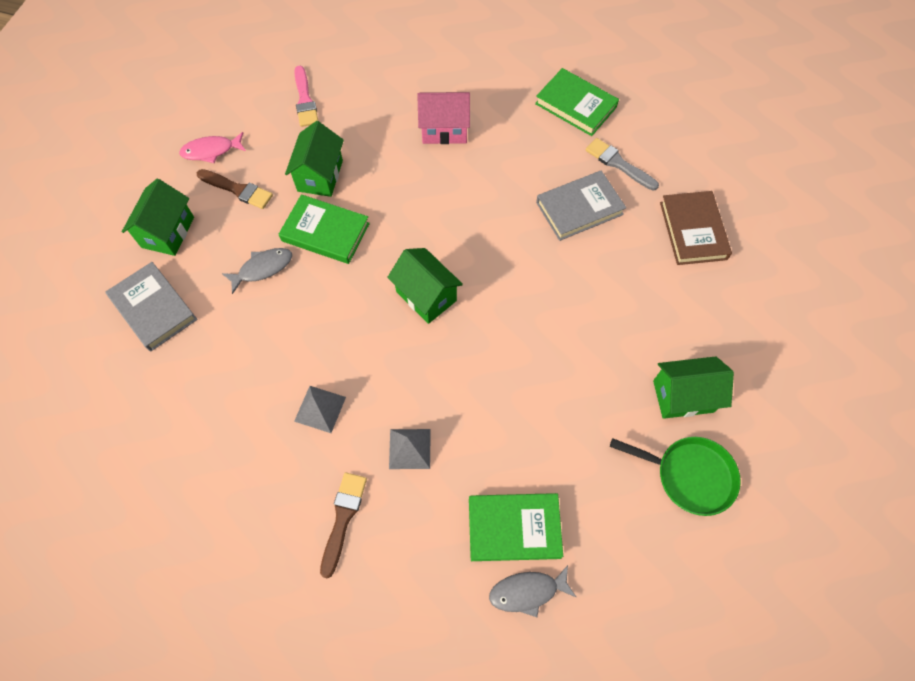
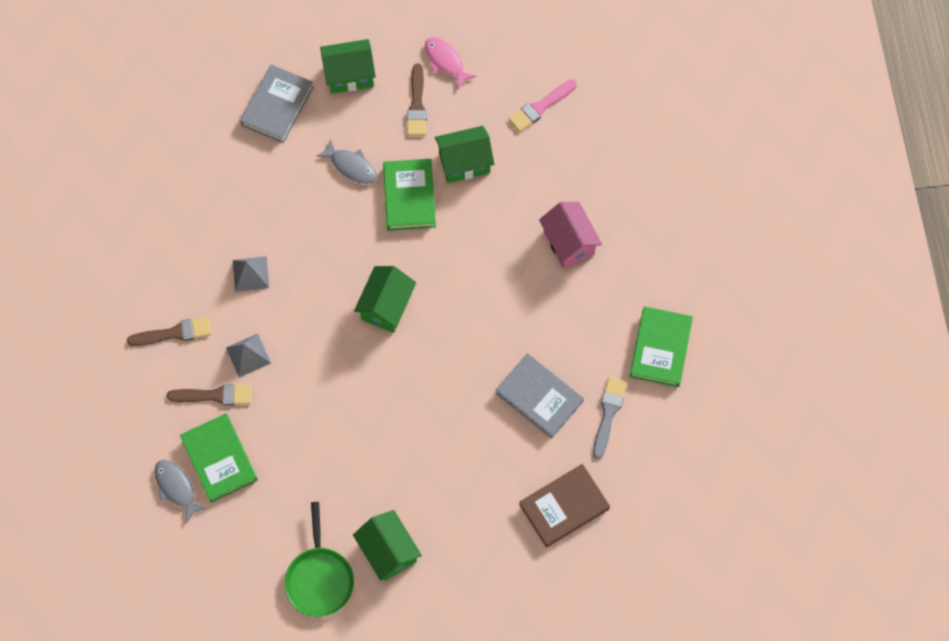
camera: 65 degrees right, 5 degrees up
(438, 503) = (215, 395): none -> brown brush

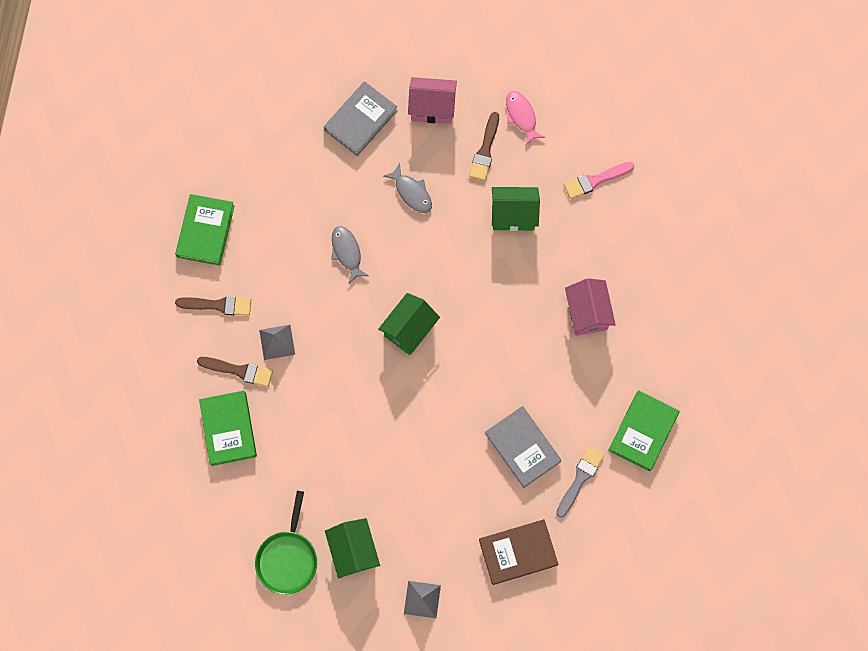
camera: 15 degrees right, 5 degrees up
(176, 488) = (185, 445): grey fish -> grey fish (347, 252)
(250, 274) = (298, 268): grey pyramid -> grey pyramid (422, 599)
(350, 75) = (432, 108): green house -> pink house
(409, 196) = (456, 234): green book -> green book (206, 231)

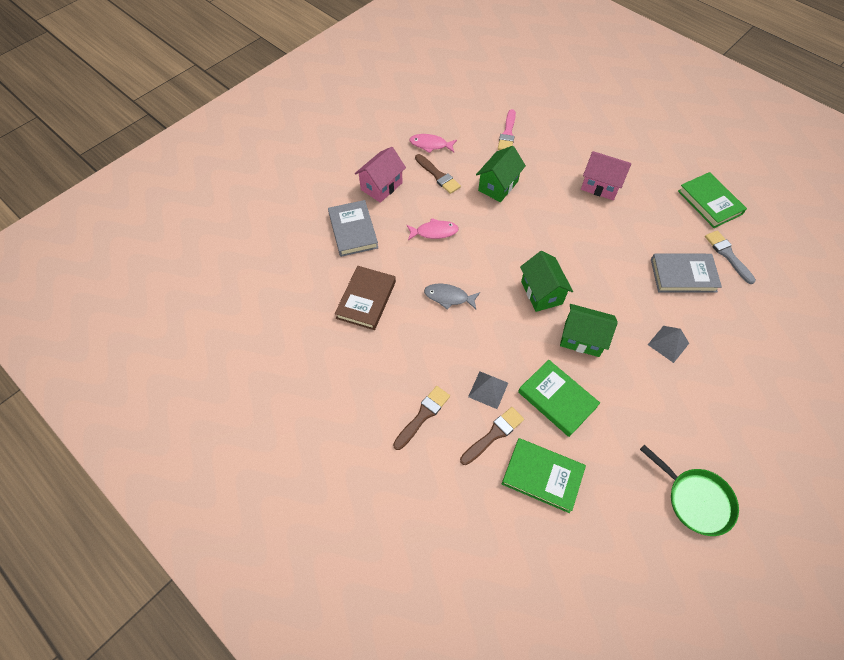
camera: 55 degrees left, 15 degrees down
(206, 231) = (351, 385): green book -> green book (557, 399)
(353, 550) = (713, 440): green house -> green house (582, 338)
(411, 192) = (434, 232): grey fish -> pink fish
(422, 599) = (783, 414): grey pyramid -> grey pyramid (668, 344)
(518, 552) = (770, 324): brown book -> brown book (366, 300)

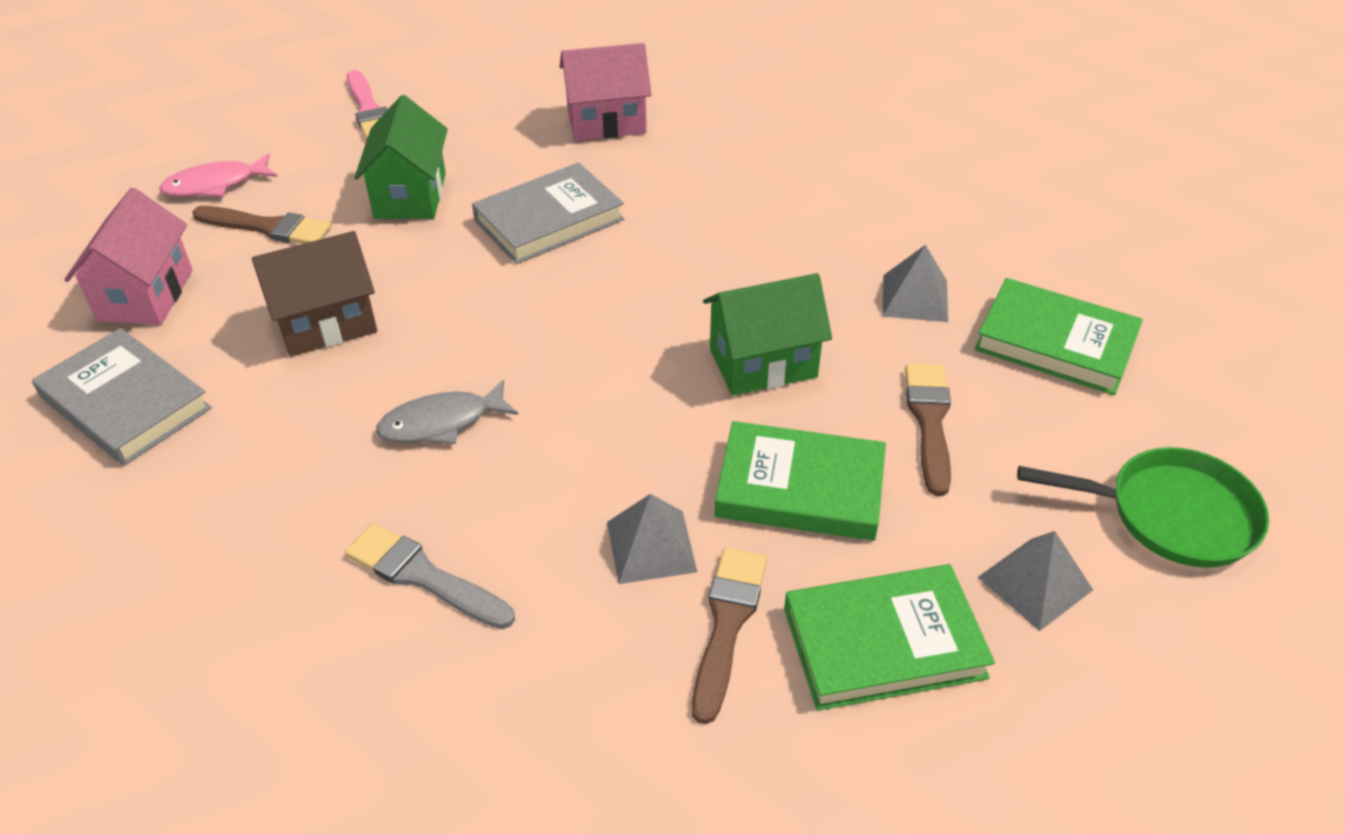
camera: 35 degrees left, 15 degrees down
(366, 300) = (246, 519): brown book -> none
(423, 415) = (545, 678): brown brush -> brown brush (929, 421)
(434, 232) = (326, 324): pink fish -> brown house
(541, 292) = (627, 326): green house -> none
(616, 490) = (1035, 583): none -> grey pyramid
(683, 275) = (852, 189): grey book -> grey book (549, 220)
(709, 202) = (805, 76): green book -> green book (1055, 343)
(727, 255) = (895, 132): grey brush -> grey brush (423, 576)

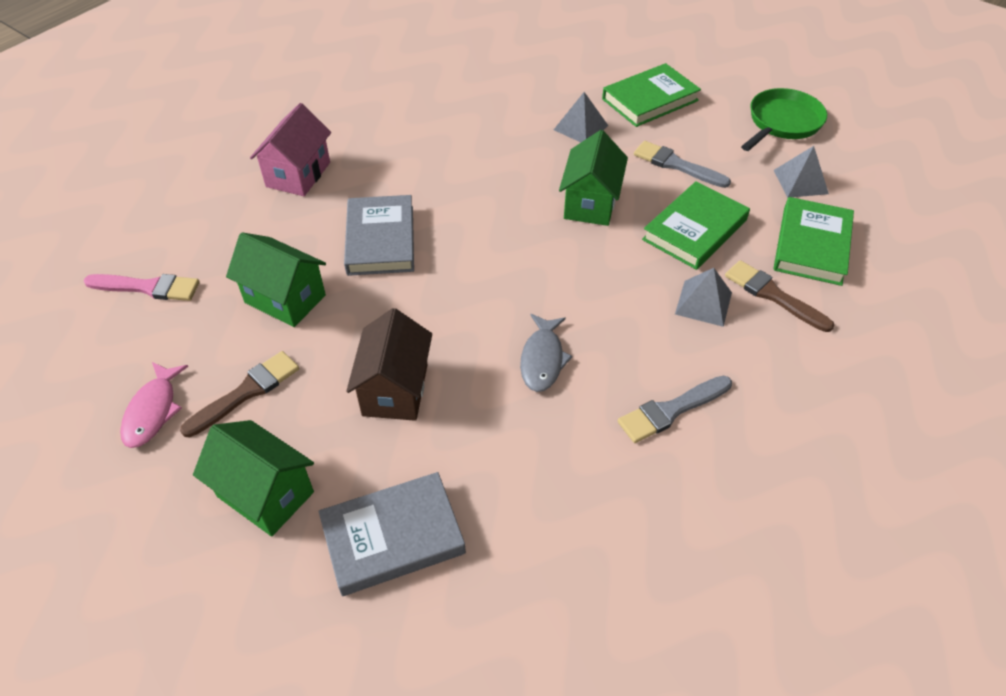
camera: 60 degrees left, 5 degrees up
(146, 295) = (265, 494): pink house -> green house
(929, 421) = (676, 165): brown brush -> grey brush

